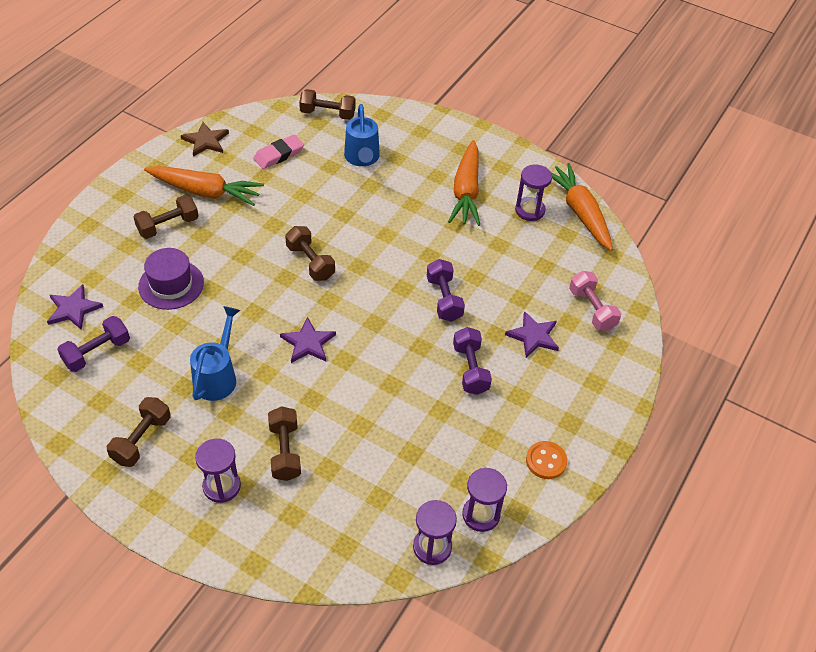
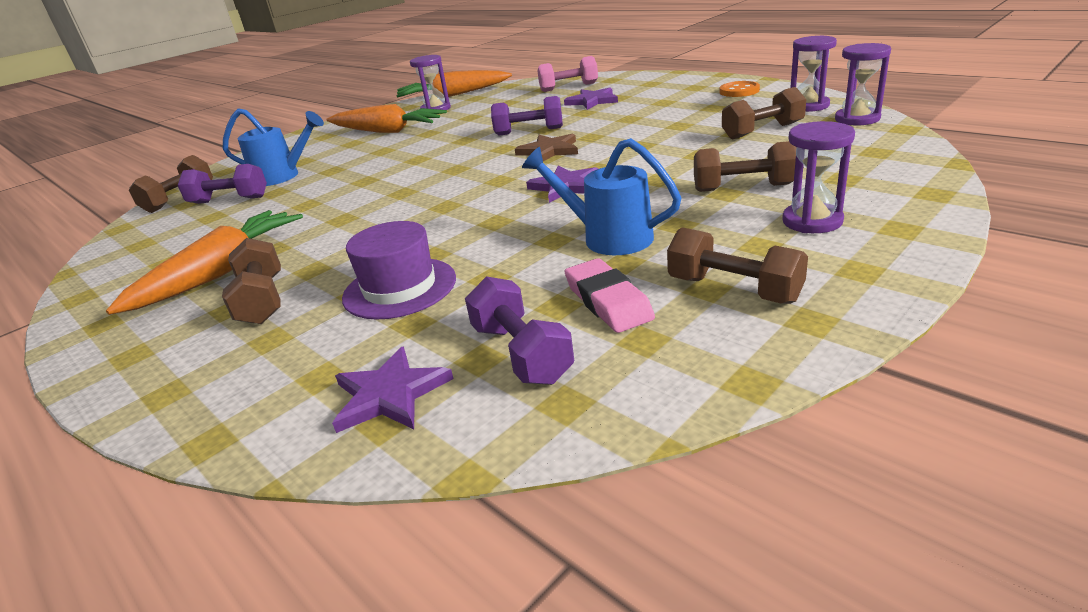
camera: 70 degrees left, 20 degrees down
(206, 141) = (108, 280): brown star -> brown star (549, 151)
(279, 155) = (213, 223): pink eraser -> pink eraser (608, 301)
(310, 262) = (430, 193): brown dumbbell -> brown dumbbell (762, 131)
(470, 369) = (627, 118): purple dumbbell -> purple dumbbell (229, 200)

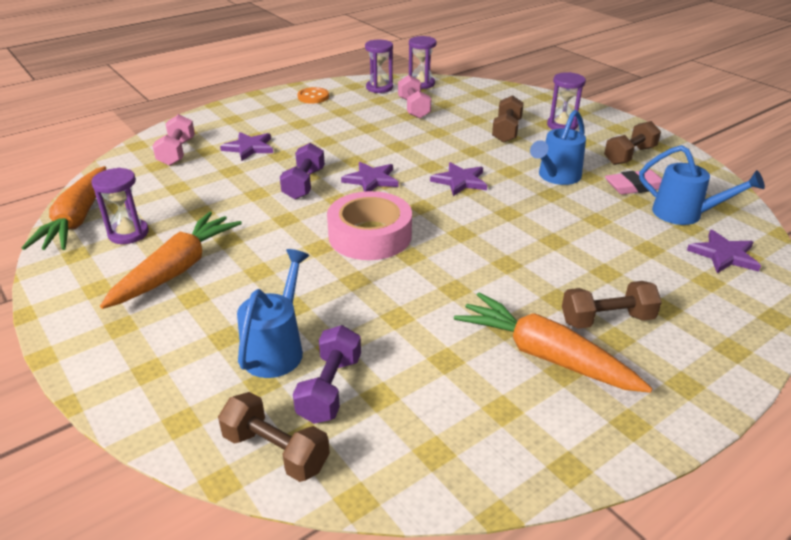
camera: 85 degrees left, 5 degrees up
(400, 288) = (602, 253): purple hat -> none
(437, 171) = (370, 235): none -> pink tape
(521, 353) = (684, 214): purple dumbbell -> blue watering can
(549, 151) = (371, 180): brown star -> purple star
(762, 131) = (414, 108): brown dumbbell -> pink dumbbell

